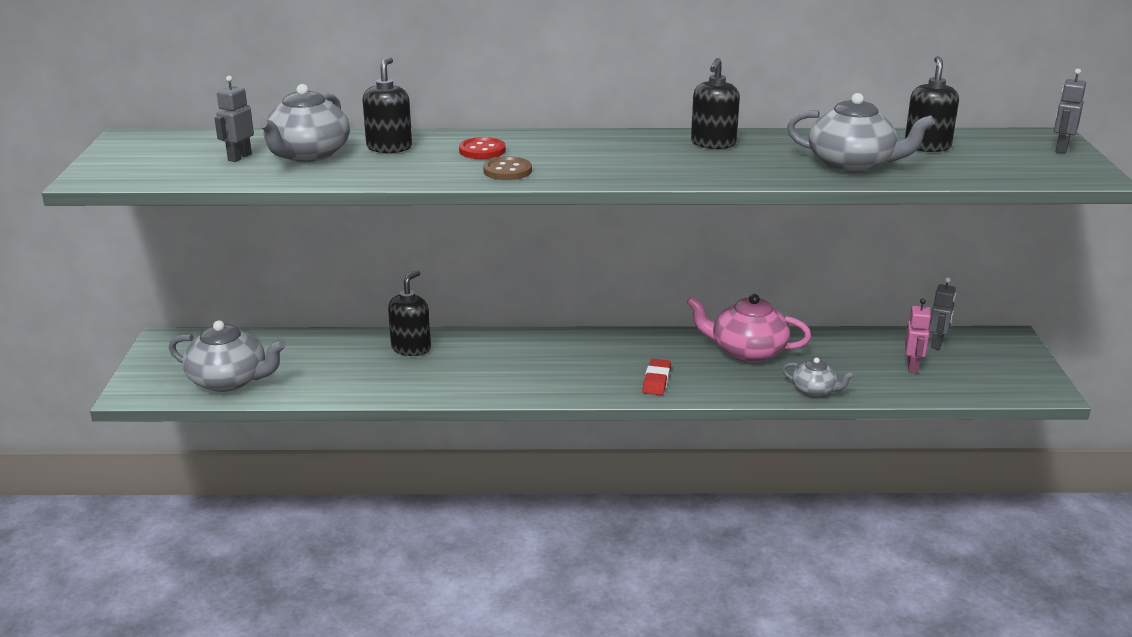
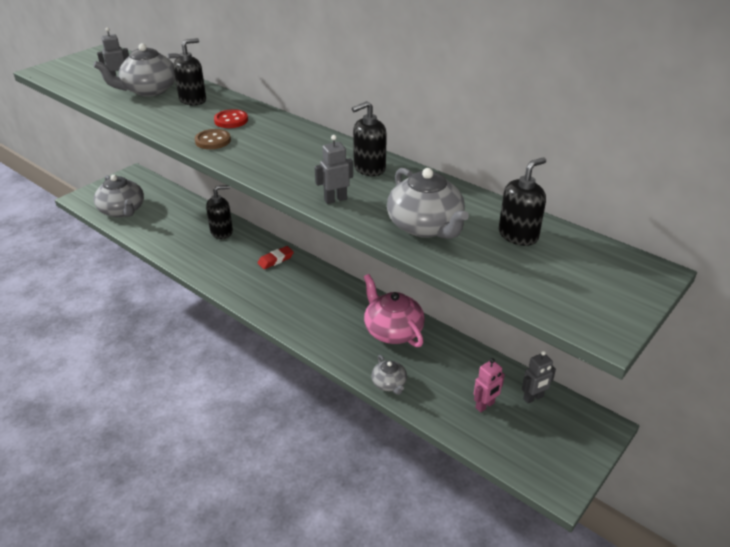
camera: 40 degrees right, 10 degrees up
(656, 381) = (308, 321): red eraser -> red eraser (276, 260)
(1061, 149) = (633, 289): grey robot -> grey robot (335, 199)

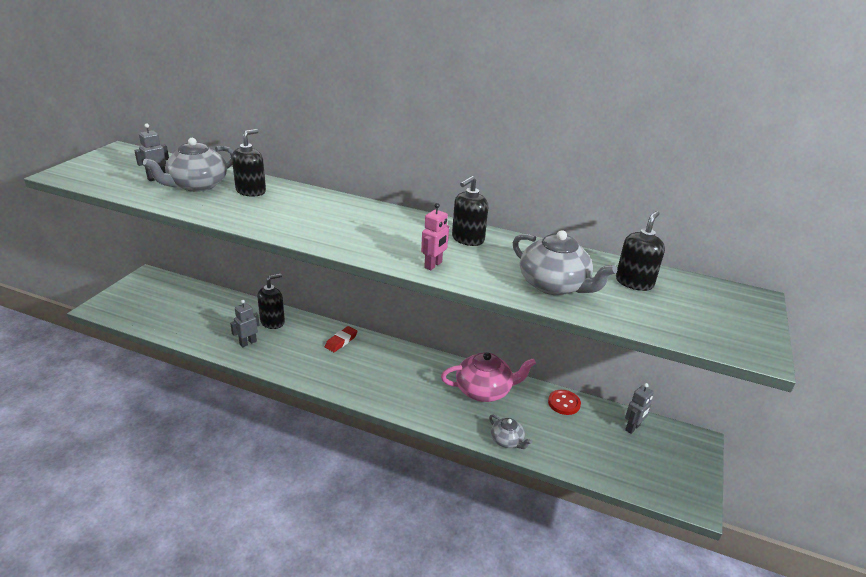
camera: 20 degrees left, 5 degrees down
(122, 210) = (153, 315): grey teapot -> none
(213, 141) = (300, 228): brown button -> none
(231, 120) = (304, 207): red button -> red button (564, 403)
(335, 199) = (458, 271): grey robot -> grey robot (248, 343)
(392, 330) = (484, 390): pink teapot -> pink teapot turned 135 degrees clockwise
(485, 405) = (598, 443): pink robot -> pink robot (433, 265)

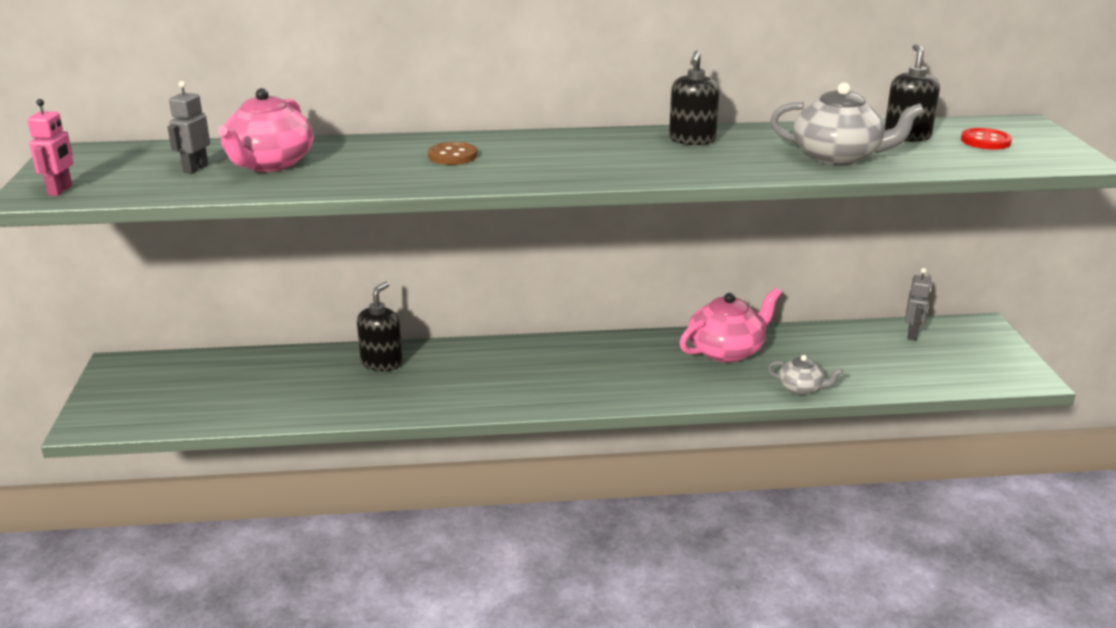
camera: 25 degrees left, 5 degrees down
(197, 185) = (269, 163): grey teapot -> pink teapot
(248, 343) = (375, 395): grey robot -> none
(251, 191) = (356, 154): black soap dispenser -> none
(301, 208) = (452, 156): none -> brown button
(341, 341) = (500, 356): red eraser -> none
(433, 265) = (693, 170): pink robot -> pink robot (60, 190)
(564, 403) = (823, 335): red button -> red button (985, 141)

